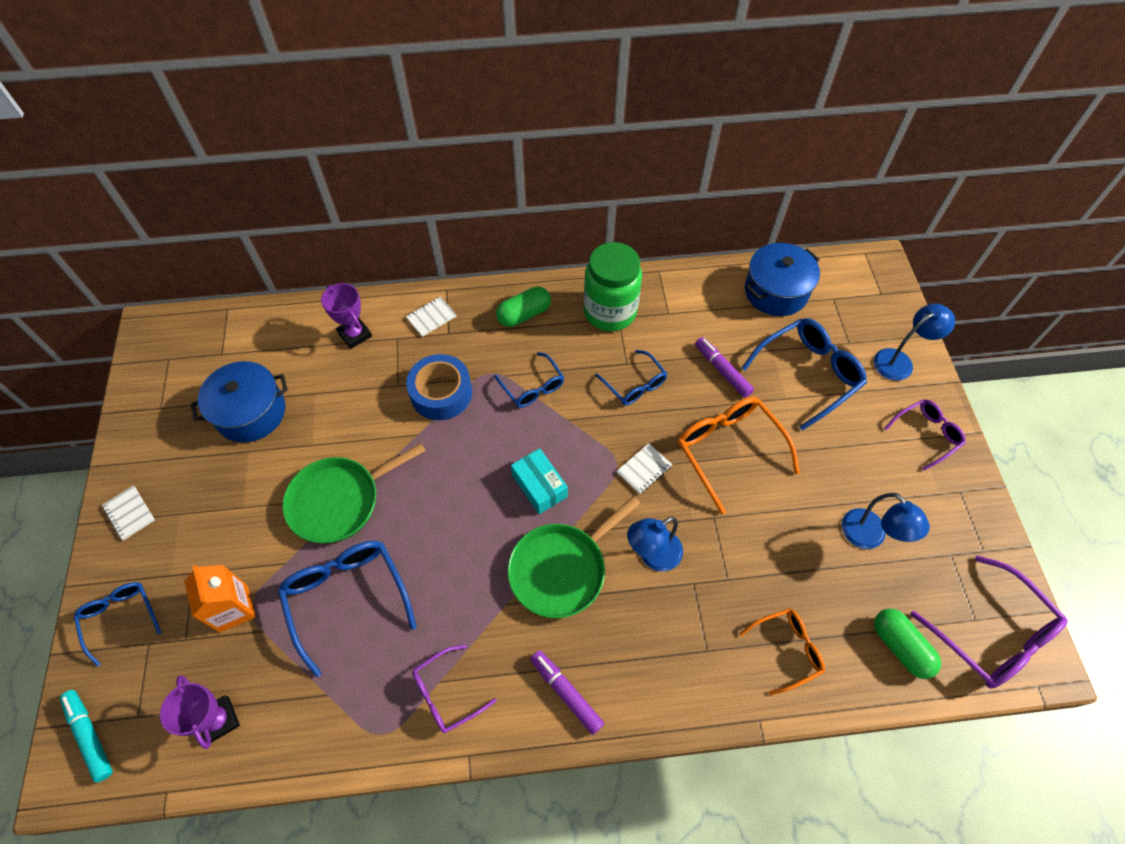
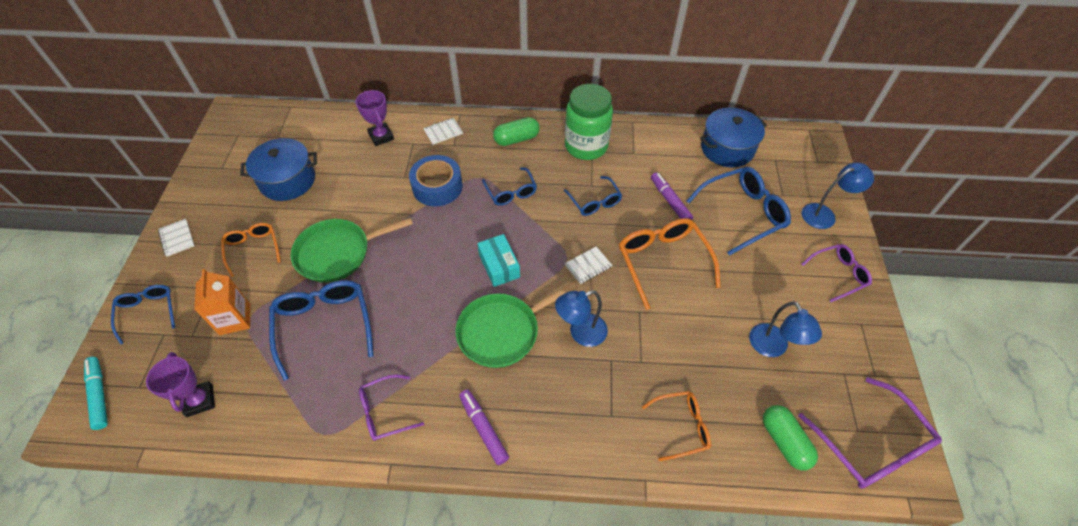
camera: 10 degrees right, 5 degrees down
(231, 512) = (253, 249): none -> orange glasses

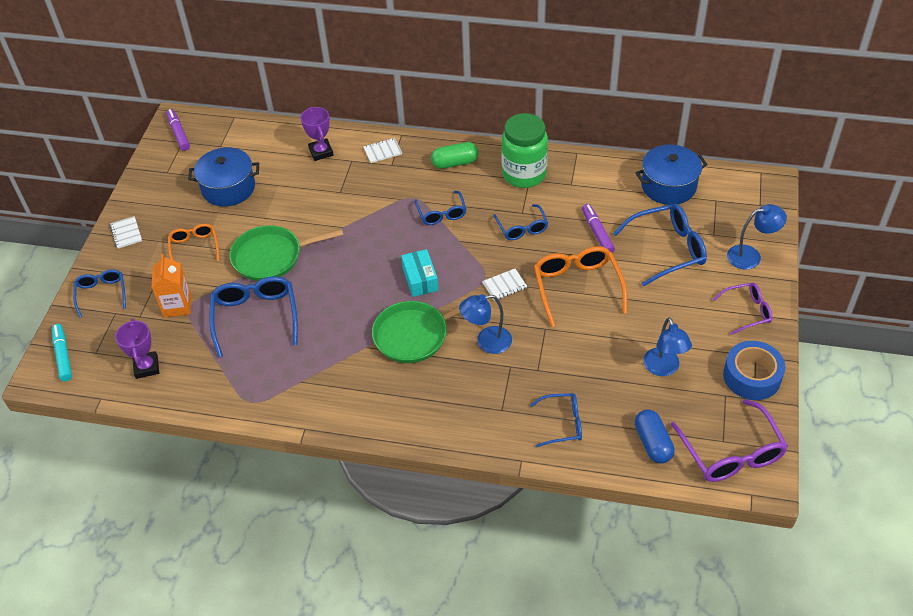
camera: 10 degrees right, 5 degrees down
(384, 412) = (303, 389): purple glasses -> none
(437, 187) = (370, 203): blue tape -> blue tape (752, 376)
(483, 429) = (387, 410): purple marker -> purple marker (179, 133)
(681, 427) = (562, 423): orange glasses -> blue glasses
(784, 441) = (652, 443): green capsule -> blue capsule

